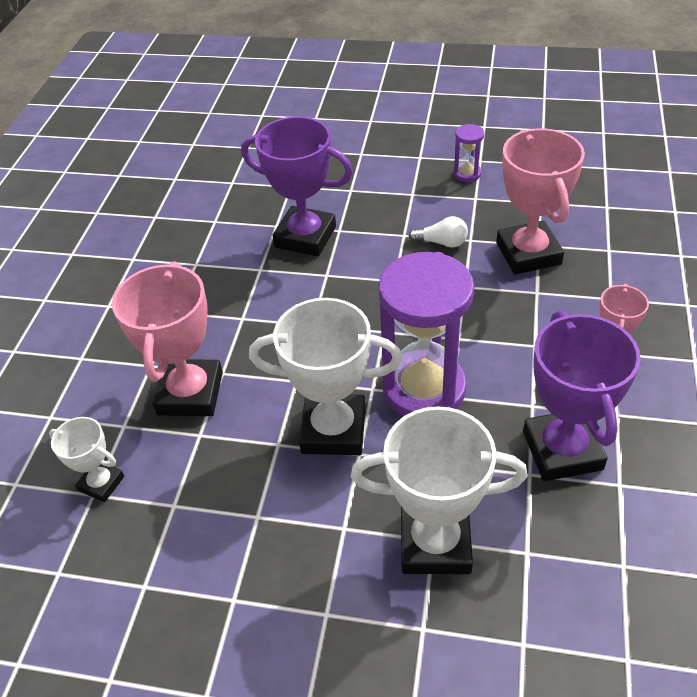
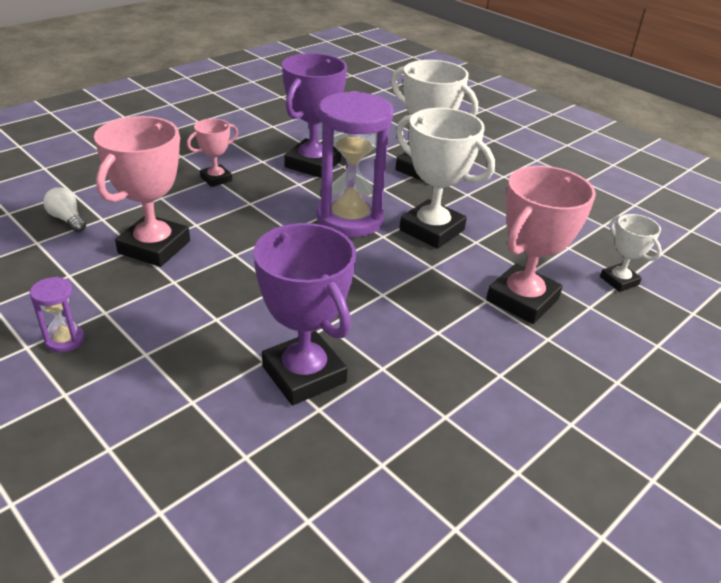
camera: 150 degrees left, 10 degrees down
(442, 242) = (198, 292): white light bulb -> white light bulb (67, 219)

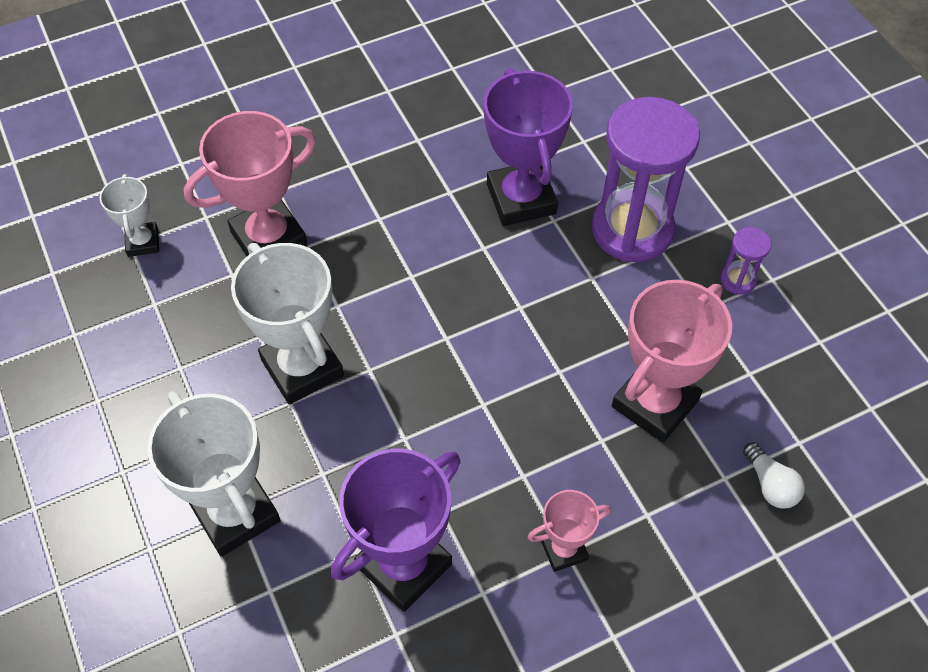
camera: 160 degrees left, 20 degrees up
(350, 219) = (398, 411): purple hourglass -> purple hourglass (632, 229)

